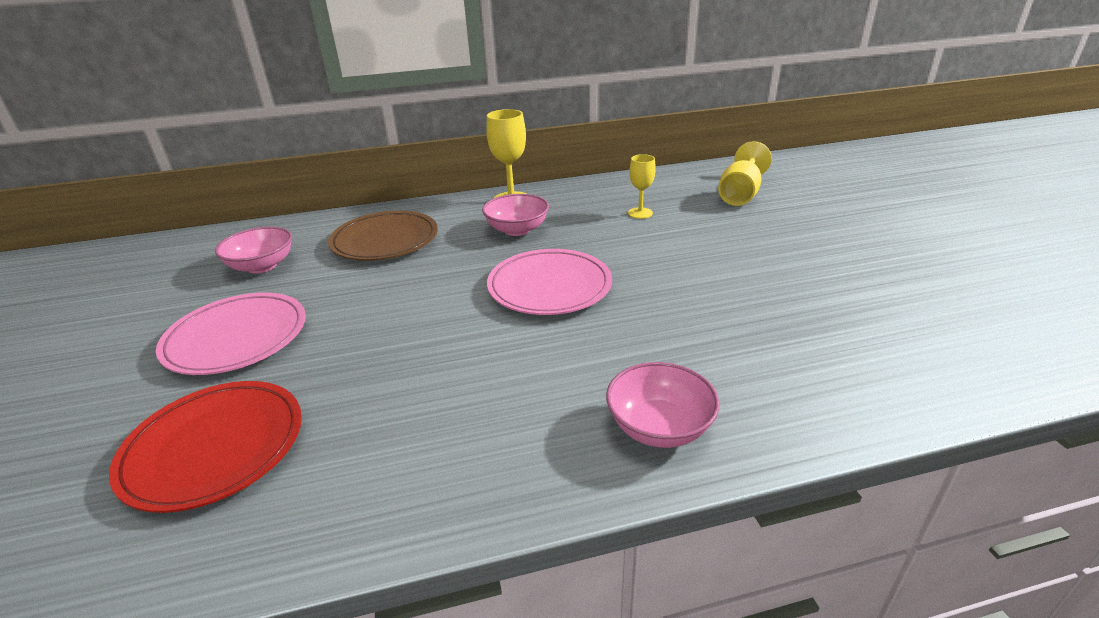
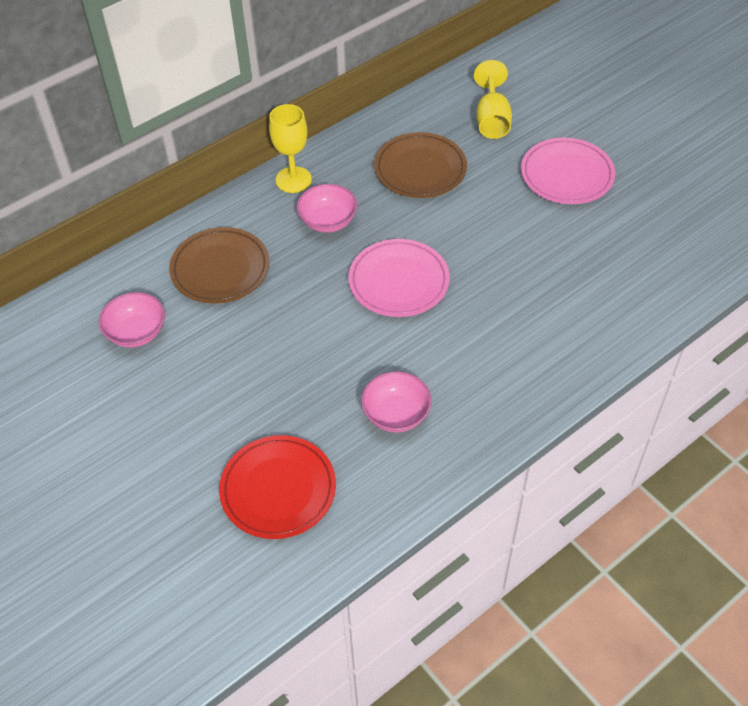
camera: 25 degrees left, 20 degrees up
(237, 338) = (198, 408): pink plate -> pink plate (566, 175)
(640, 213) = (420, 169): yellow goblet -> brown plate
(659, 427) = (535, 378): pink bowl -> pink bowl (396, 414)

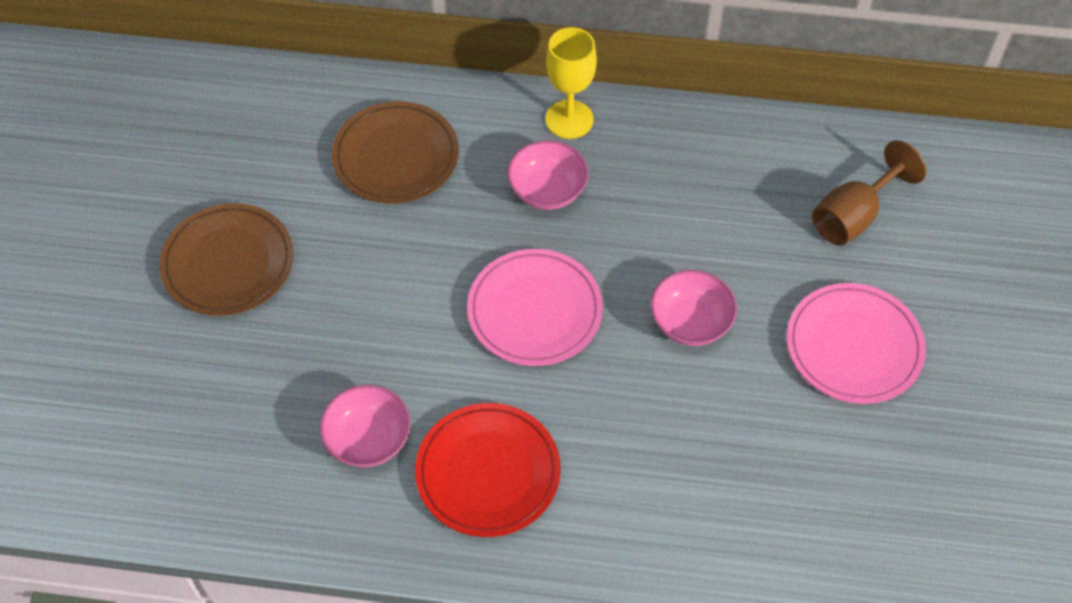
camera: 45 degrees right, 5 degrees up
(136, 332) = (259, 158): pink bowl -> pink bowl (690, 322)
(278, 489) = (193, 412): red plate -> red plate (488, 472)
(420, 169) = (705, 210): brown plate -> brown plate (228, 263)
(492, 119) = (853, 216): yellow goblet -> brown goblet

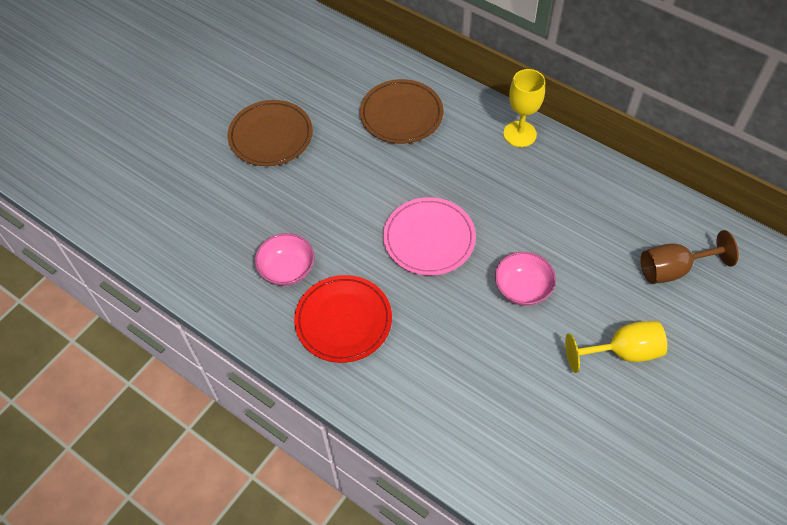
camera: 30 degrees right, 0 degrees up
(547, 190) = (480, 171): pink bowl -> none
(854, 347) = (622, 352): pink plate -> yellow goblet

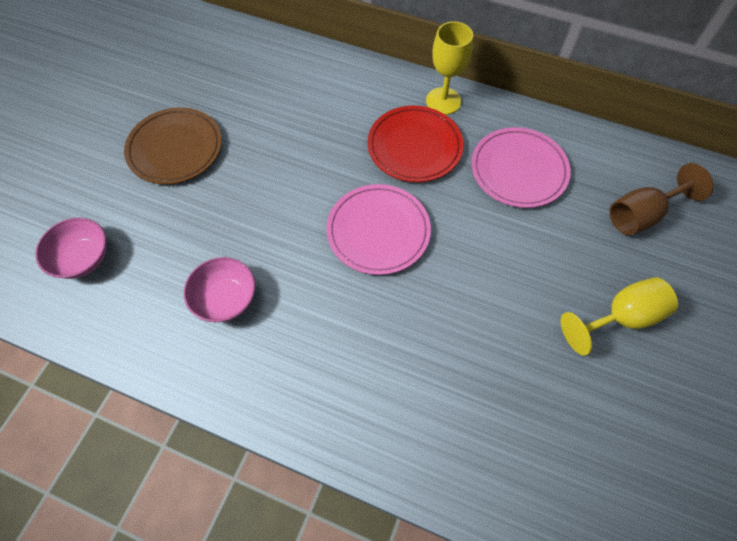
camera: 15 degrees left, 5 degrees up
(343, 321) = (305, 347): red plate -> red plate (414, 147)
(401, 114) = (314, 101): brown plate -> none
(522, 288) = (494, 267): pink bowl -> pink bowl (83, 258)
(571, 209) = (518, 170): none -> pink plate

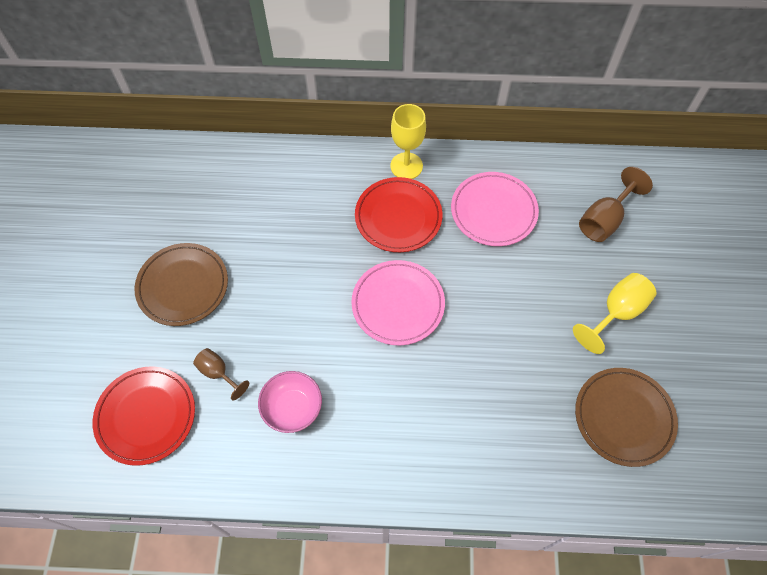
camera: 20 degrees left, 0 degrees up
(83, 258) = (146, 416): pink bowl -> red plate
(169, 240) = (218, 373): none -> brown goblet
(587, 438) = (623, 417): none -> brown plate

